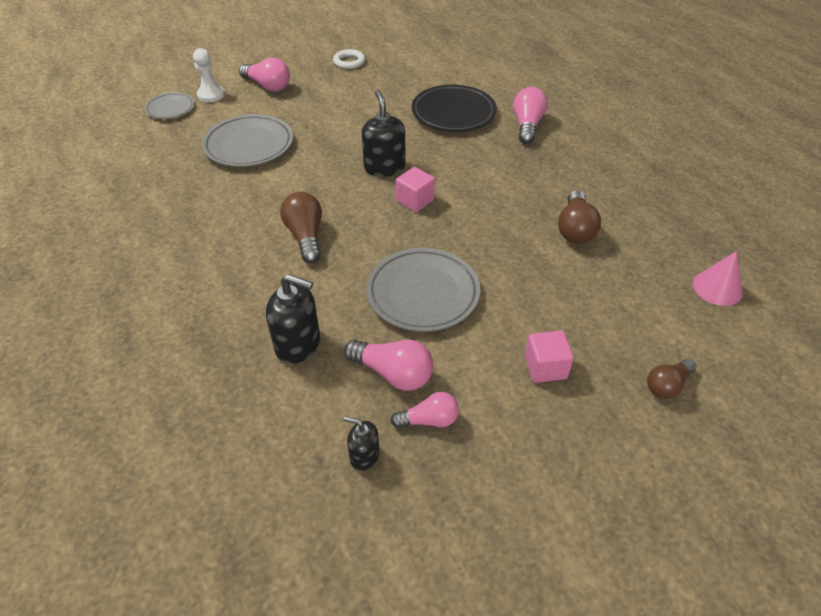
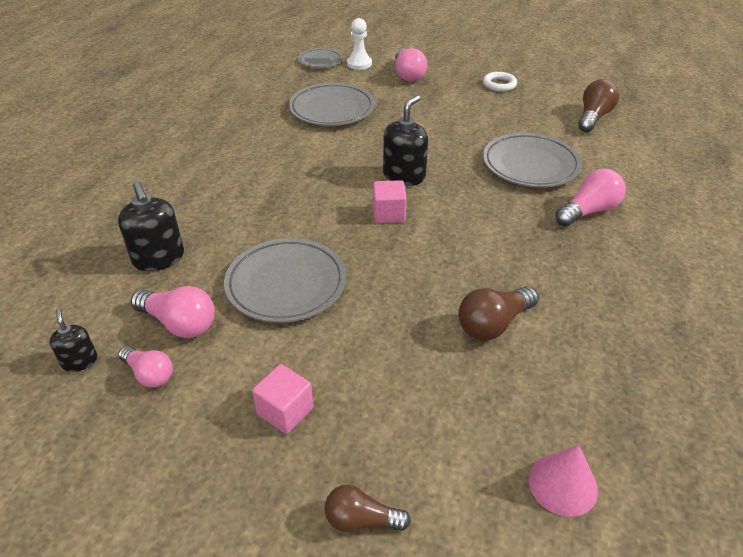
camera: 45 degrees right, 5 degrees down
(305, 236) = (273, 191): brown light bulb -> brown light bulb (593, 117)
(393, 373) = (179, 323): pink light bulb -> pink light bulb turned 45 degrees counterclockwise
(453, 113) = (530, 165): black plate -> grey plate

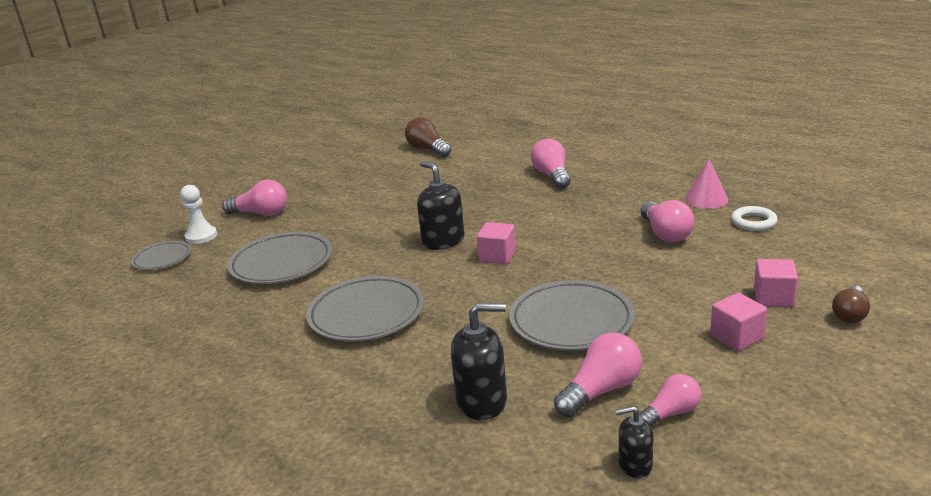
camera: 65 degrees left, 15 degrees down
(378, 438) = (773, 297): none -> pink cube
(493, 324) = (665, 233): brown light bulb -> pink light bulb
(499, 84) = (333, 175): white ring -> white ring (753, 222)
(530, 165) = (474, 185): grey plate -> grey plate (366, 314)
(562, 484) = (821, 237): pink cone -> pink cone (706, 199)

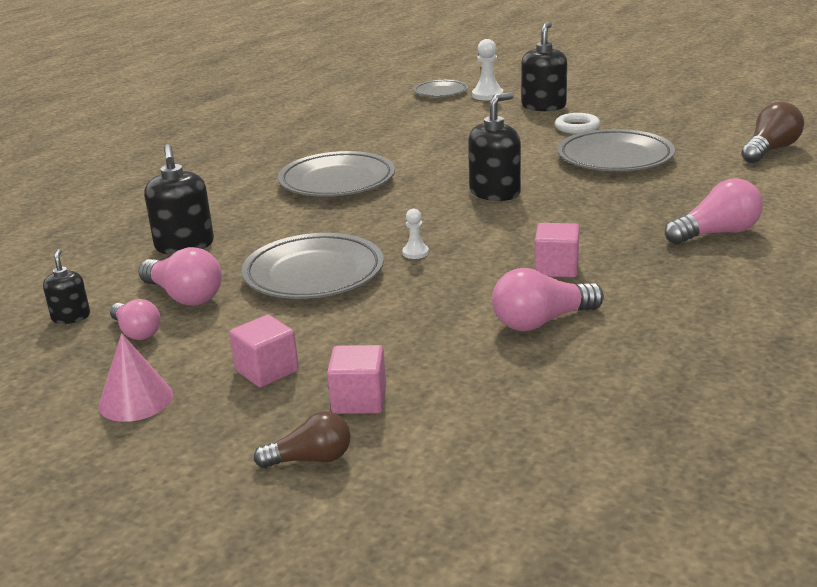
camera: 80 degrees right, 0 degrees up
(261, 213) = (543, 106): pink light bulb -> black soap dispenser
(281, 263) = (435, 134): grey plate -> grey plate (615, 158)
(497, 256) = (460, 224): pink cube -> pink cube (556, 268)
(545, 275) = (415, 253): none -> white pawn
(706, 199) = (678, 353): pink cone -> pink cone (136, 400)
(753, 222) = (600, 393): white ring -> white ring (577, 127)
(850, 314) = (311, 459): brown light bulb -> brown light bulb turned 150 degrees clockwise

